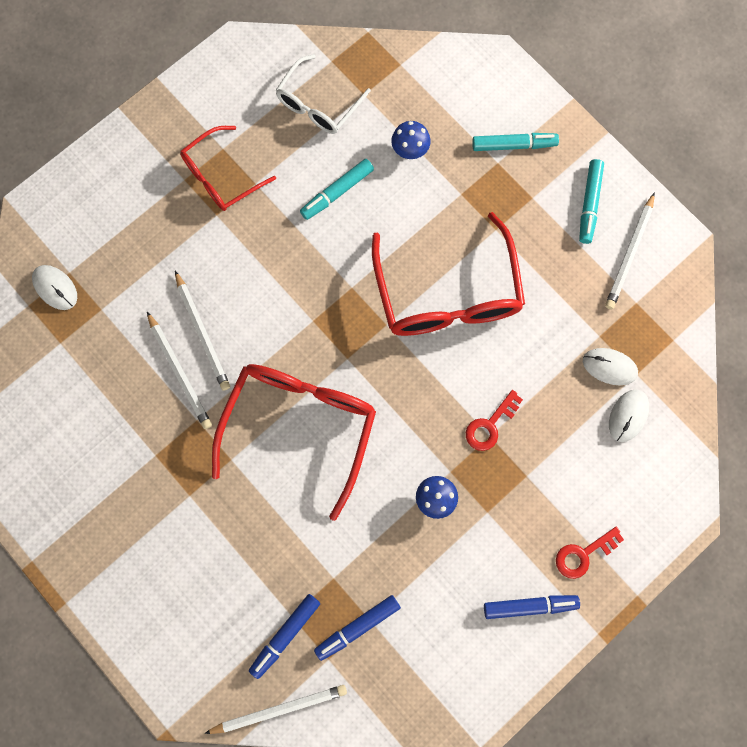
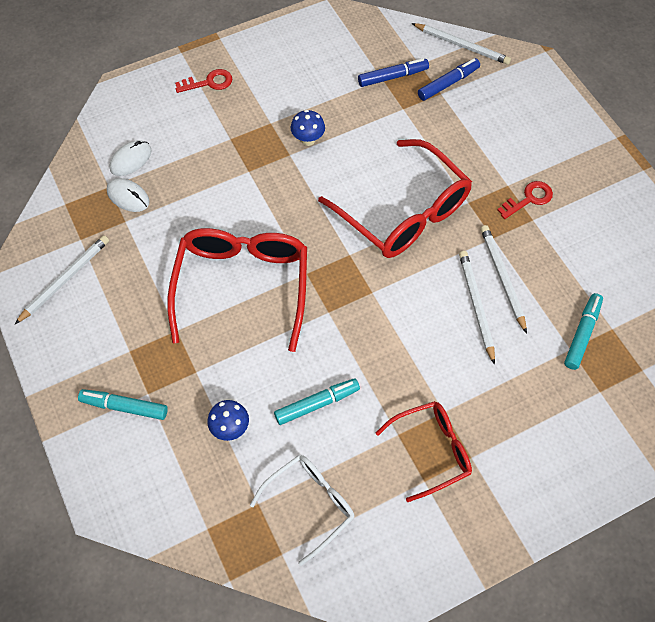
camera: 165 degrees left, 15 degrees down
(55, 288) = (614, 379): white mouse -> none
(279, 708) = (462, 45): white pencil -> white pencil turned 150 degrees counterclockwise
(300, 426) = (404, 213): red glasses -> red glasses turned 75 degrees counterclockwise
(490, 425) = (245, 178): red key -> red key (528, 199)
(529, 606) = (261, 62): blue marker -> none
(589, 204) = (79, 331): turquoise marker -> turquoise marker (582, 334)

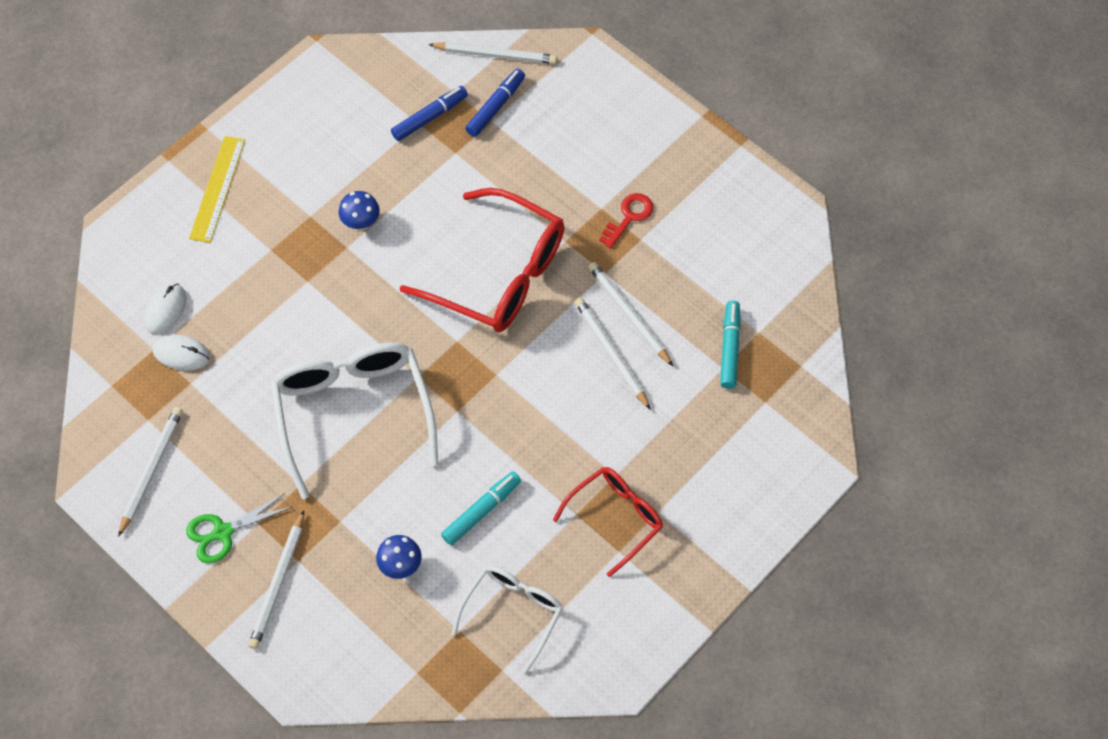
camera: 20 degrees left, 0 degrees up
(98, 349) = (222, 533): none -> green scissors
(124, 407) = (278, 583): turquoise marker -> white pencil
(208, 82) = (217, 189): red key -> yellow ruler
(242, 285) = (353, 412): red glasses -> white glasses

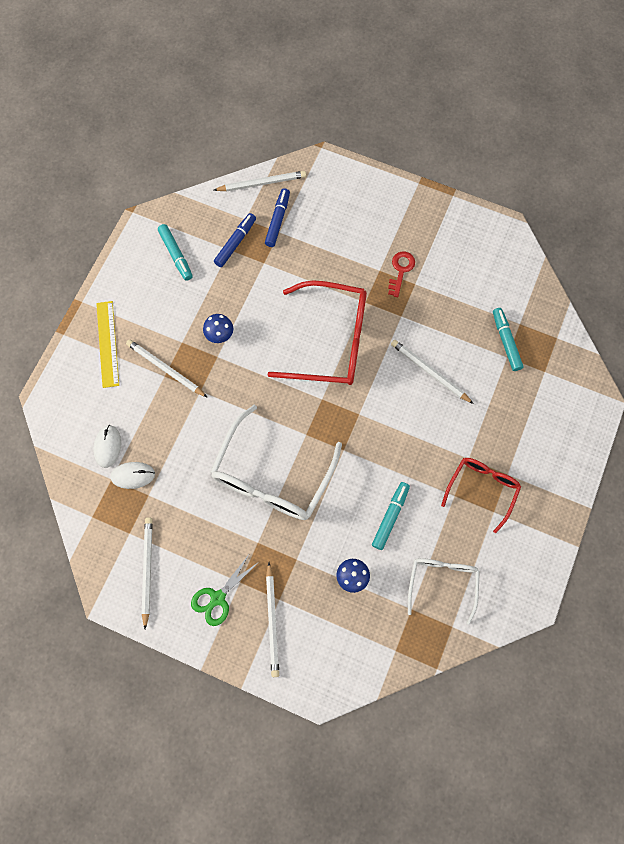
camera: 20 degrees left, 10 degrees up
(348, 109) = (176, 255): none -> turquoise marker
(353, 412) = (272, 476): white glasses -> white glasses turned 120 degrees counterclockwise
(628, 314) = (429, 340): white pencil -> white pencil (165, 369)

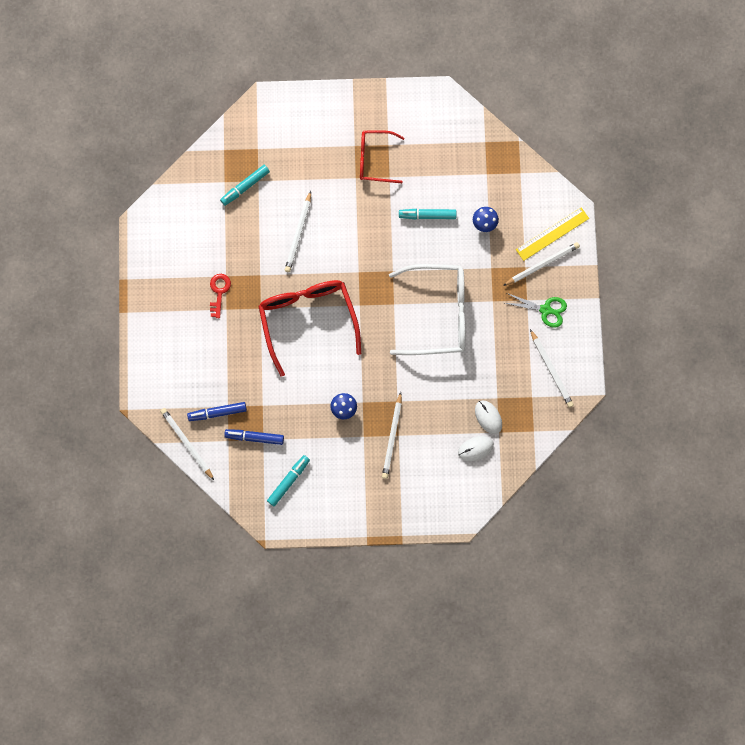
camera: 115 degrees left, 5 degrees up
(107, 344) = (393, 495): yellow ruler -> yellow ruler (552, 234)
(147, 570) = (551, 369): white pencil -> white pencil turned 90 degrees counterclockwise
(400, 270) = (219, 292): red key -> red key turned 105 degrees clockwise
(442, 582) = (457, 160): white glasses -> none

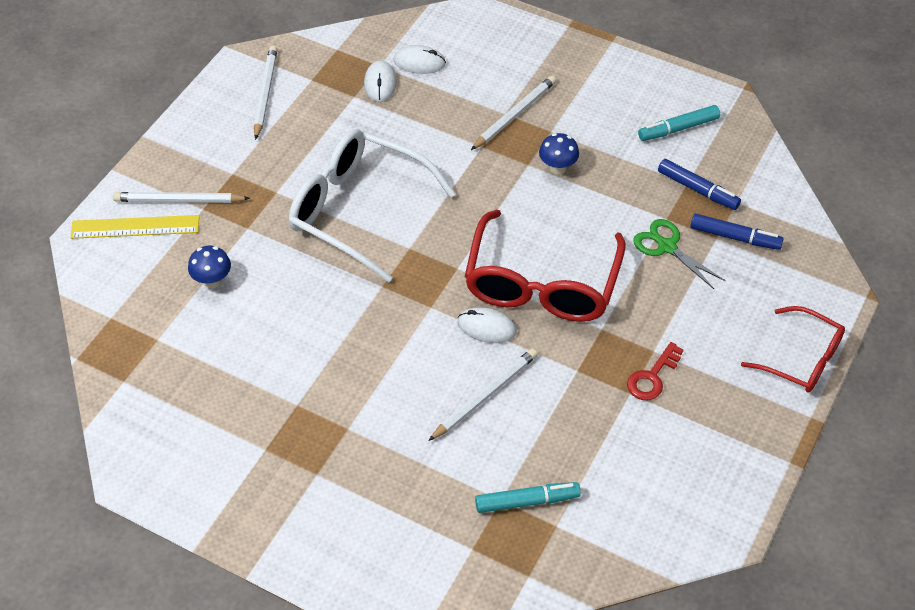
camera: 150 degrees left, 25 degrees down
(186, 443) = (797, 223): white pencil -> none
(321, 275) = (486, 327): none -> white mouse
(375, 159) = (300, 439): red glasses -> red glasses (802, 359)
(427, 215) = (282, 328): turquoise marker -> none
(546, 310) = (218, 153): green scissors -> green scissors (666, 246)

